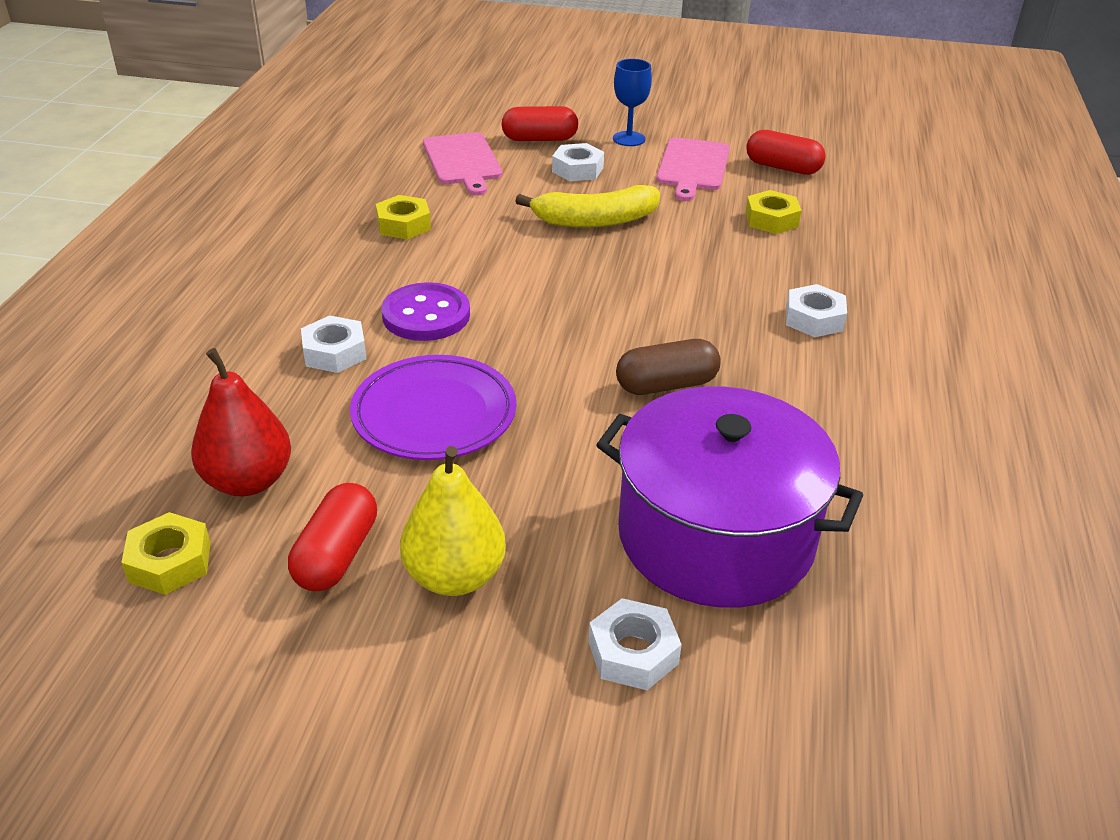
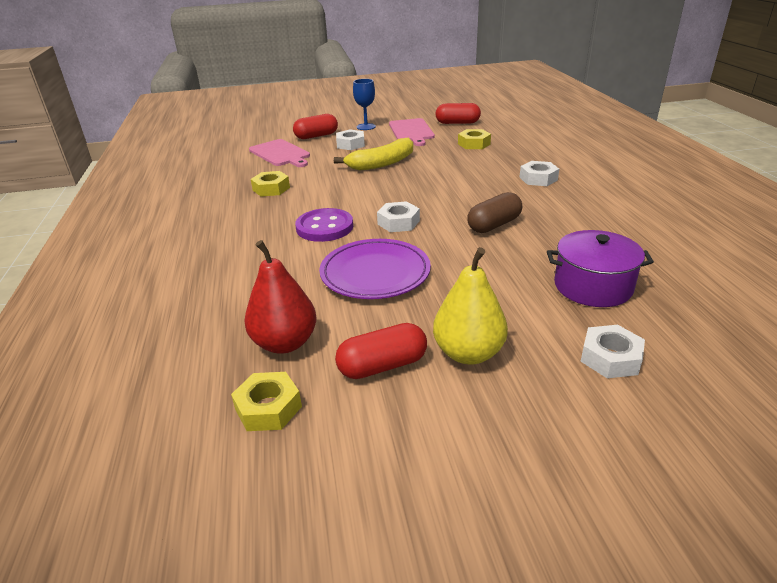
camera: 20 degrees left, 5 degrees down
(334, 352) = (283, 259): white nut -> white nut (398, 222)
(337, 555) = (382, 366): red capsule -> red capsule turned 75 degrees clockwise
(716, 536) = (593, 286): purple pot -> purple pot, size x0.61

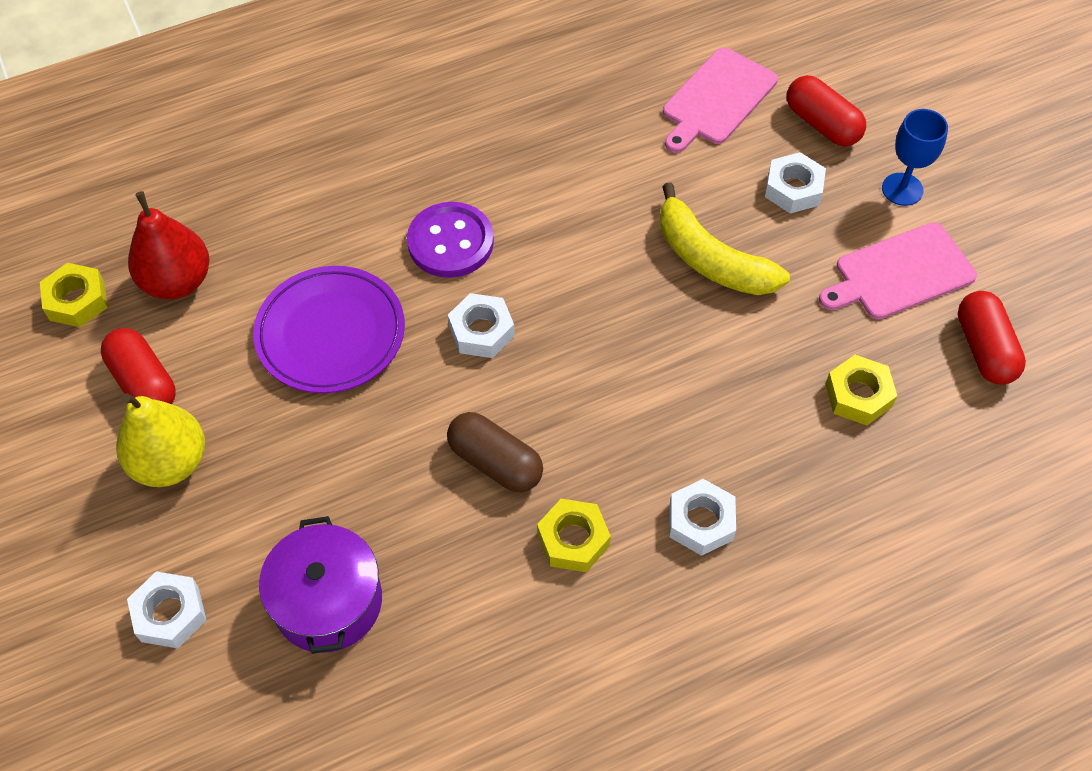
camera: 75 degrees right, 25 degrees up
(271, 189) = (568, 136): yellow nut -> yellow nut (573, 540)

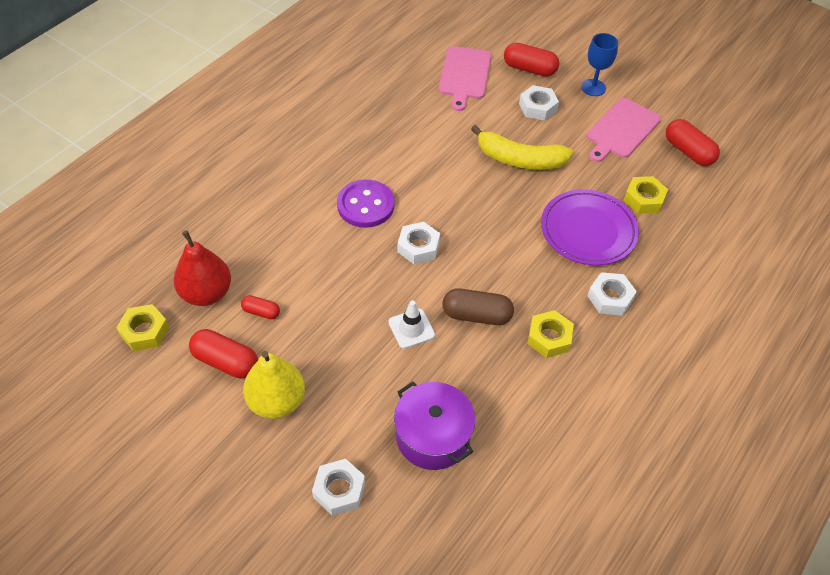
camera: 30 degrees left, 5 degrees down
(226, 335) = (261, 312): none -> red capsule
(331, 334) = (328, 284): purple plate -> purple plate (588, 231)
(397, 442) = (411, 328): none -> white traffic cone

